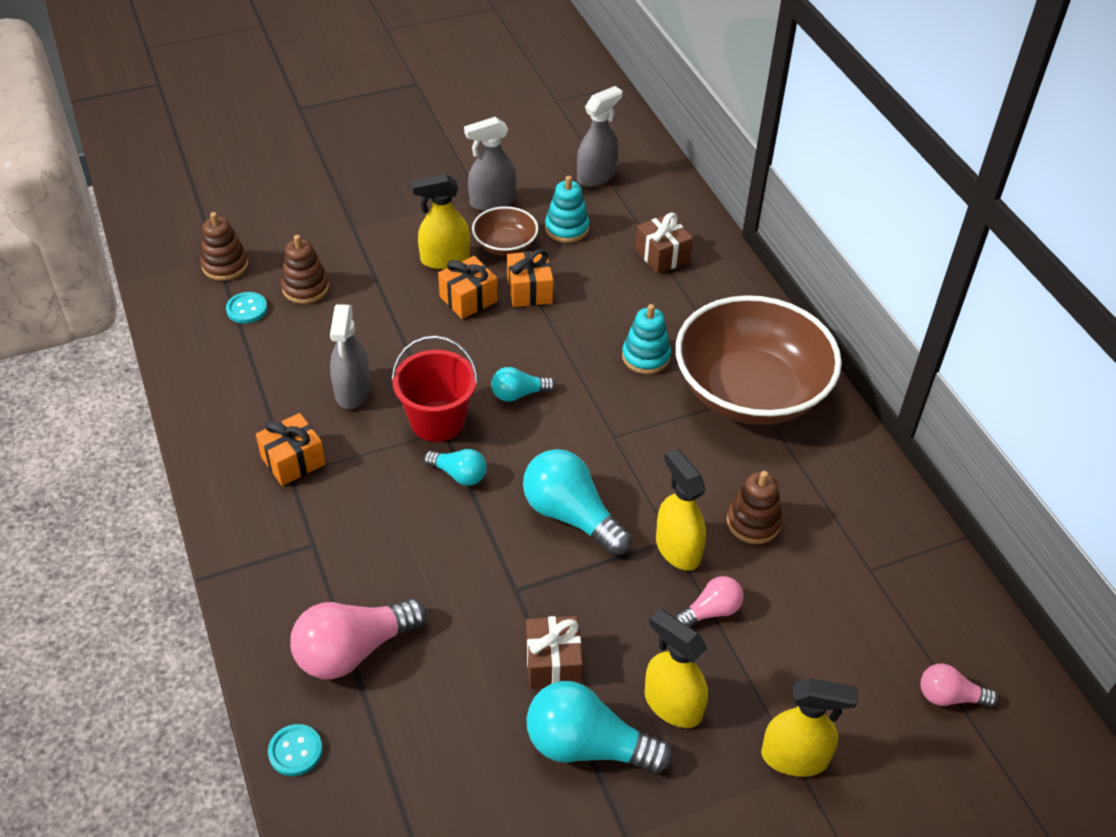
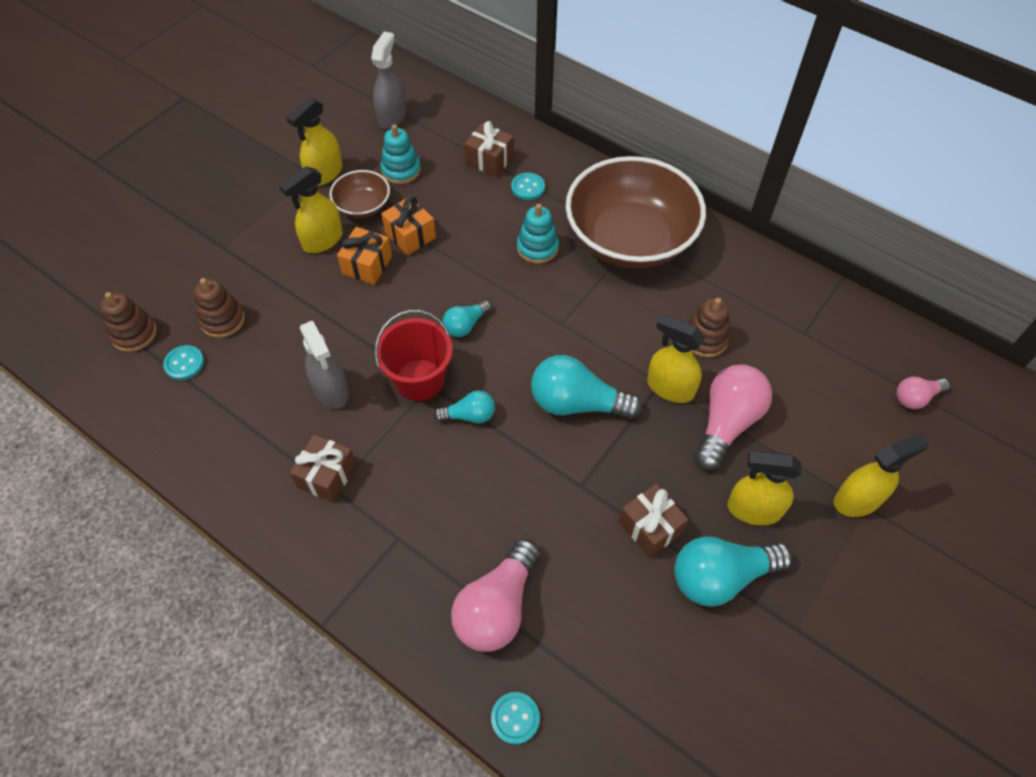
camera: 30 degrees left, 10 degrees up
(293, 461) = (327, 476): orange gift -> brown gift
(492, 202) = (324, 174): grey spray bottle -> yellow spray bottle
(681, 297) = (528, 187): none -> turquoise button
(711, 611) = (726, 423): pink light bulb -> pink light bulb, size x1.83

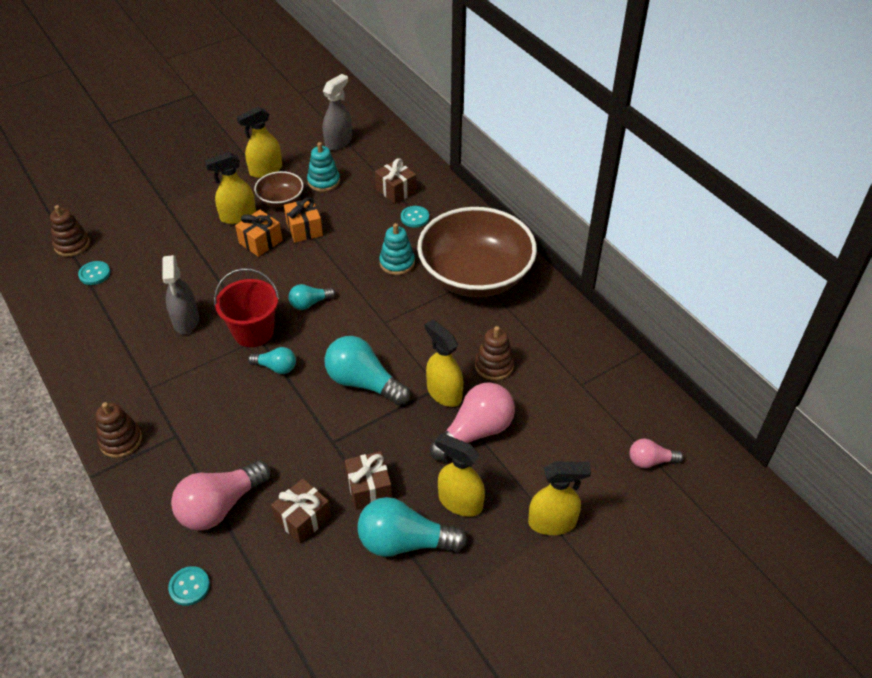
camera: 20 degrees right, 10 degrees down
(223, 320) = (137, 252): brown stacking toy -> brown stacking toy (121, 441)
(327, 476) = (150, 378): brown gift -> brown gift (303, 518)

